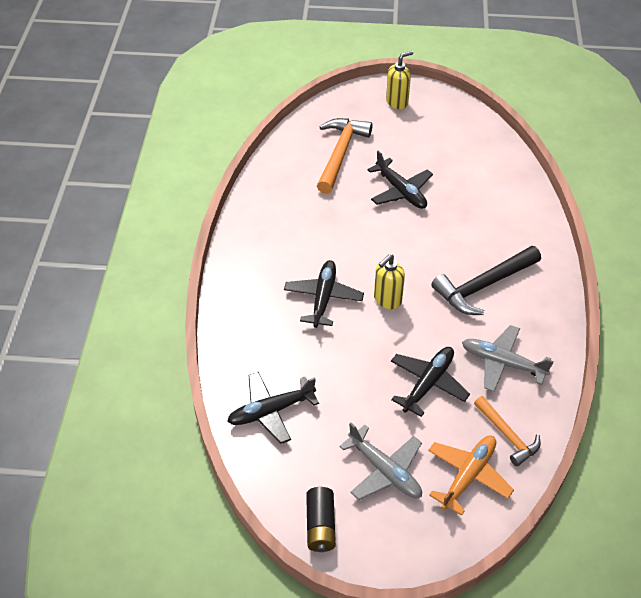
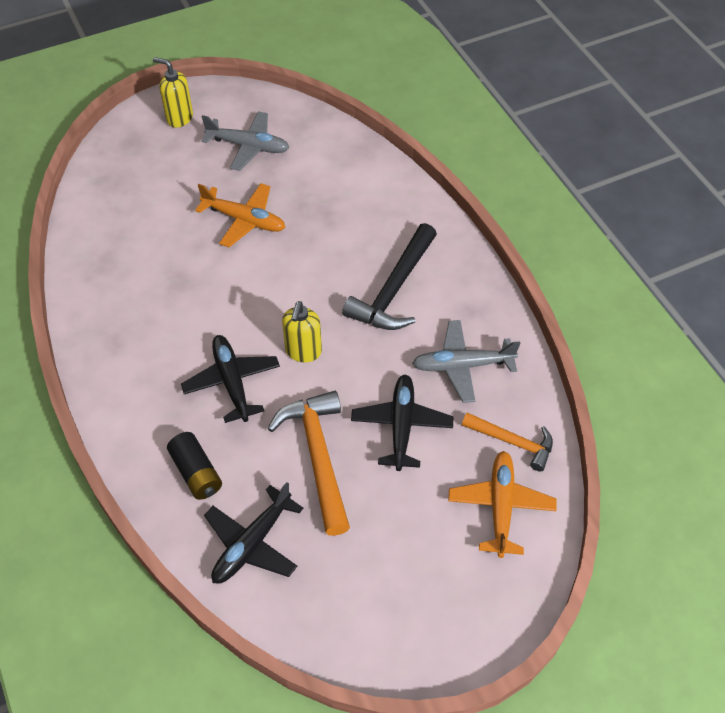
camera: 30 degrees left, 5 degrees up
(320, 525) = (384, 646): black battery -> black battery (196, 473)
(340, 154) = (150, 204): orange hammer -> orange hammer (318, 457)
(385, 471) = (415, 546): grey plane -> grey plane (248, 146)
(397, 102) = (179, 118): yellow soap dispenser -> yellow soap dispenser turned 90 degrees counterclockwise
(401, 191) = (244, 220): black plane -> orange plane

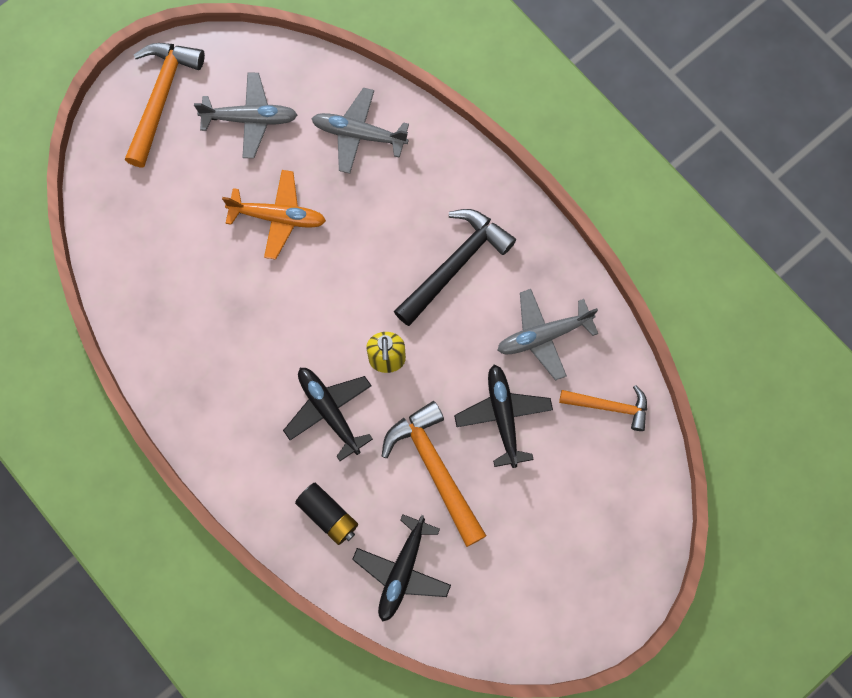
camera: 15 degrees left, 20 degrees up
(179, 118) = (161, 98): yellow soap dispenser -> orange hammer
(339, 175) = (358, 134): none -> grey plane
(394, 289) = (455, 264): black hammer -> black hammer turned 150 degrees counterclockwise
(500, 506) = (613, 475): orange plane -> none

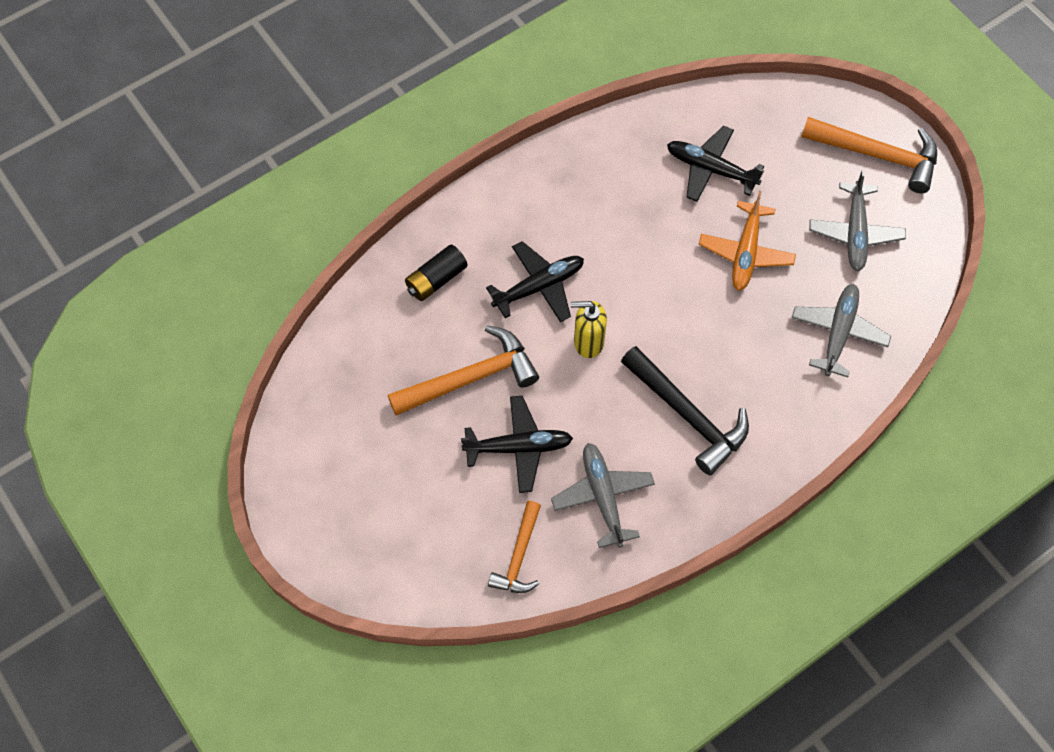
camera: 95 degrees right, 10 degrees down
(402, 571) = (374, 340): black plane -> black plane (710, 169)

